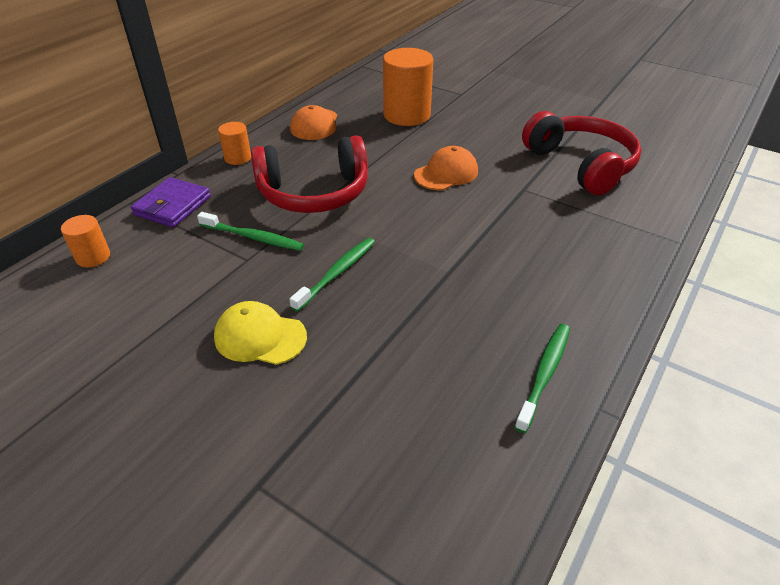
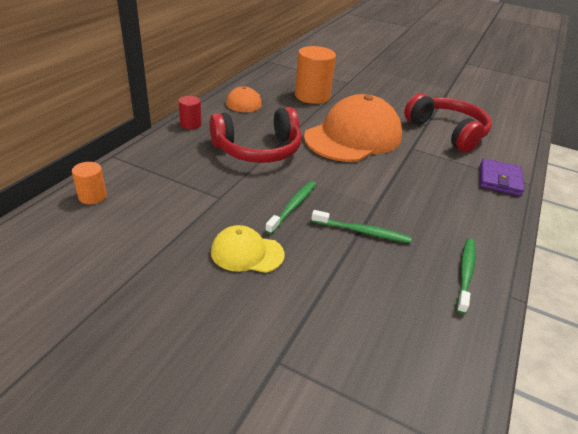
camera: 10 degrees left, 5 degrees down
(172, 206) = (148, 158): purple wallet -> purple wallet (499, 180)
(238, 158) = (190, 124): orange cylinder -> red cylinder
(253, 237) = (220, 181): green toothbrush -> green toothbrush (362, 232)
(446, 173) = (353, 137): orange cap -> orange cap, size x2.09

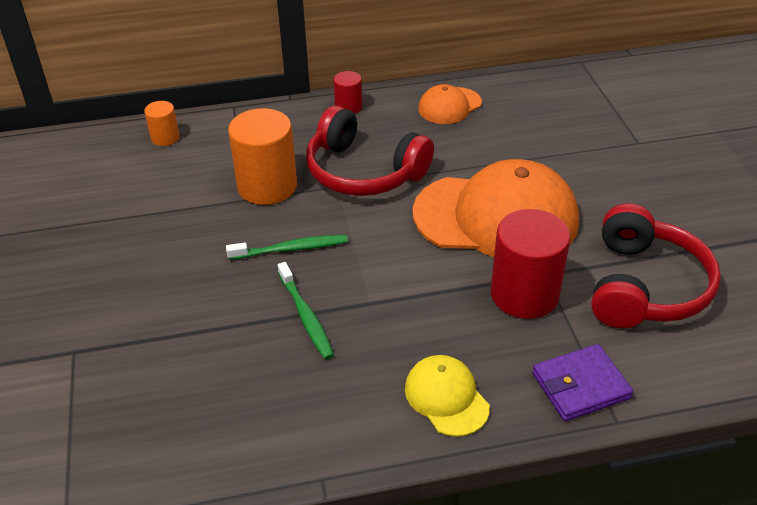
camera: 55 degrees right, 5 degrees up
(247, 253) = (186, 261): yellow cap -> yellow cap (446, 397)
(312, 96) = (546, 138): orange cylinder -> orange cylinder (267, 186)
(421, 160) = (524, 294): none -> red cylinder
(465, 273) = (322, 426): green toothbrush -> none

